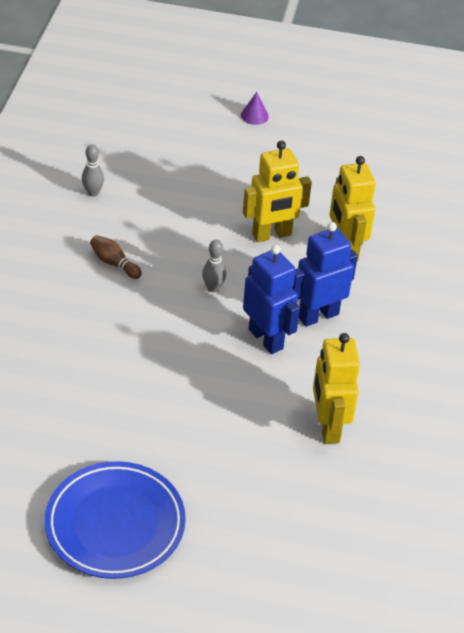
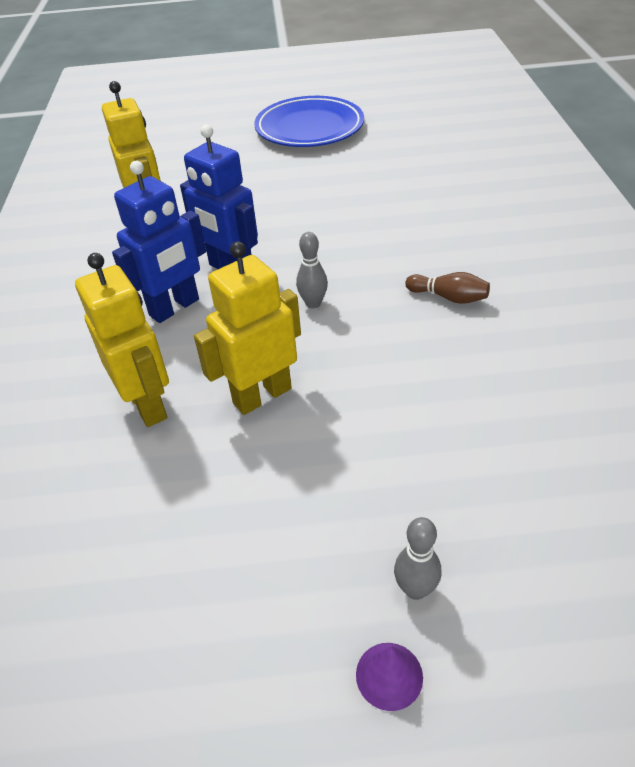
camera: 170 degrees right, 0 degrees up
(93, 193) = (555, 382): grey bowling pin -> grey bowling pin (415, 589)

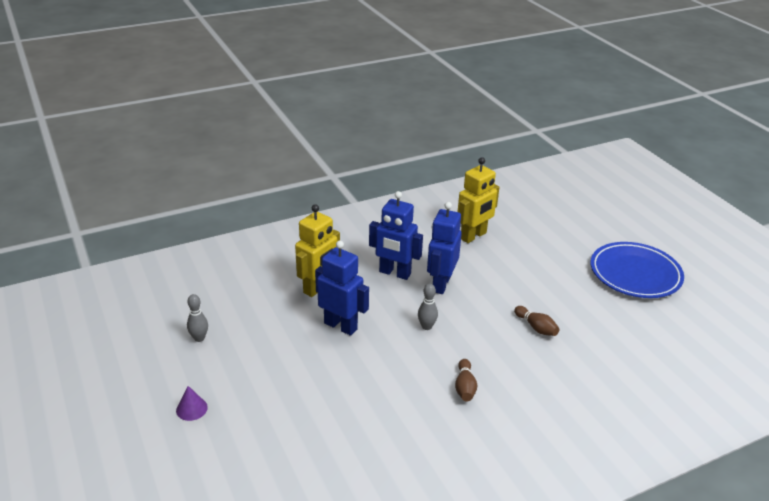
camera: 65 degrees right, 10 degrees down
(262, 395) = (341, 326): yellow robot -> blue robot
(363, 214) = (536, 327): none -> brown bowling pin
(415, 589) = (237, 410): grey bowling pin -> grey bowling pin (199, 338)

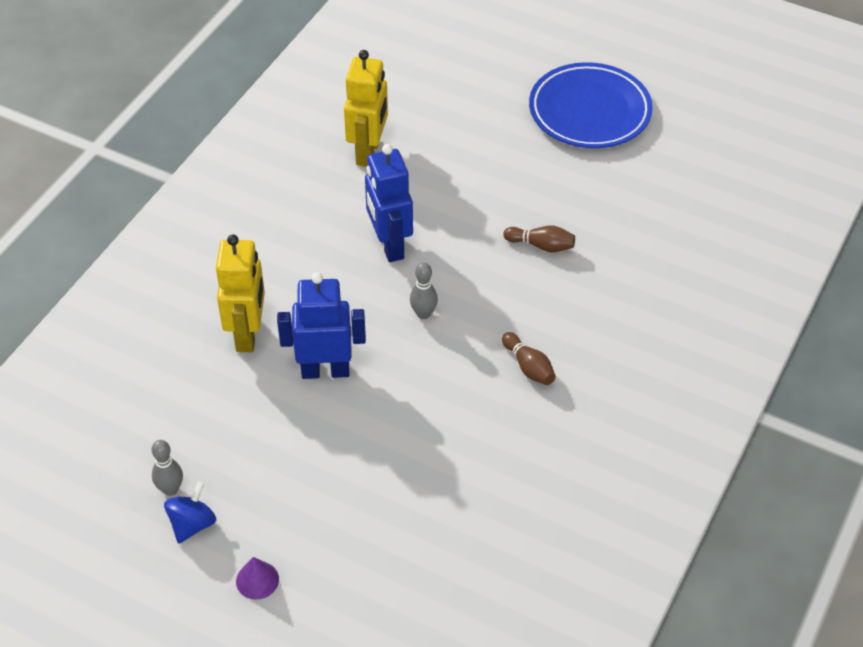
camera: 35 degrees left, 15 degrees up
(191, 361) = (192, 524): none -> blue spinning top
(394, 273) = (322, 260): blue robot -> none

